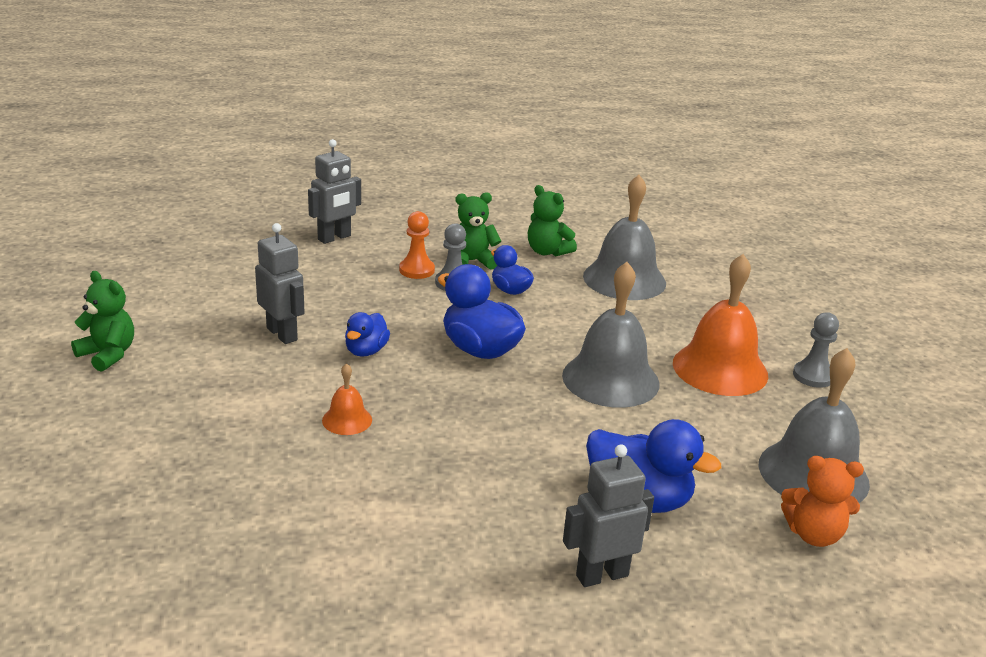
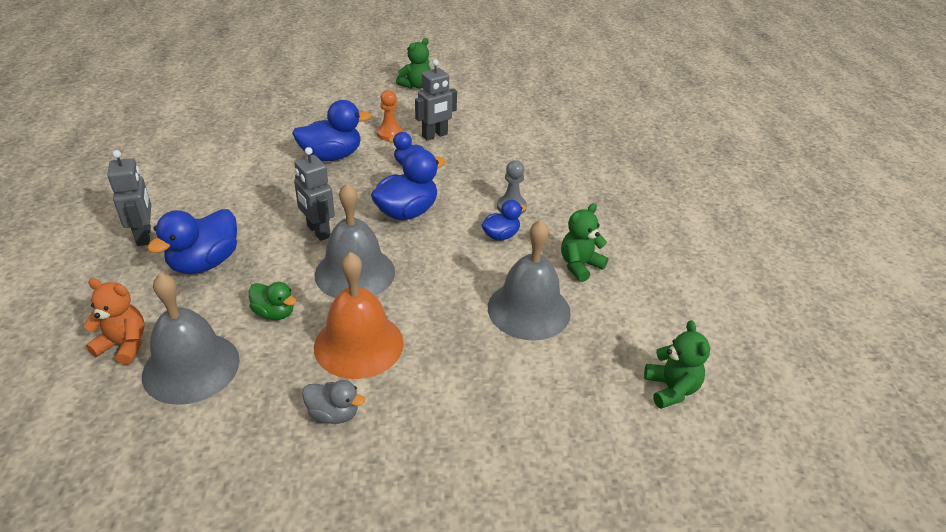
camera: 95 degrees right, 10 degrees up
(334, 238) = (580, 156): grey robot -> grey robot (318, 231)
(347, 420) = (331, 156): orange bell -> blue duck
(416, 270) = (531, 191): orange pawn -> orange pawn (389, 133)
(472, 261) = (551, 219): green teddy bear -> green teddy bear (671, 389)
(703, 427) = (274, 313): none -> green duck
(813, 376) = (333, 414): grey pawn -> grey duck
(813, 534) = (124, 345): orange teddy bear -> orange teddy bear turned 90 degrees clockwise

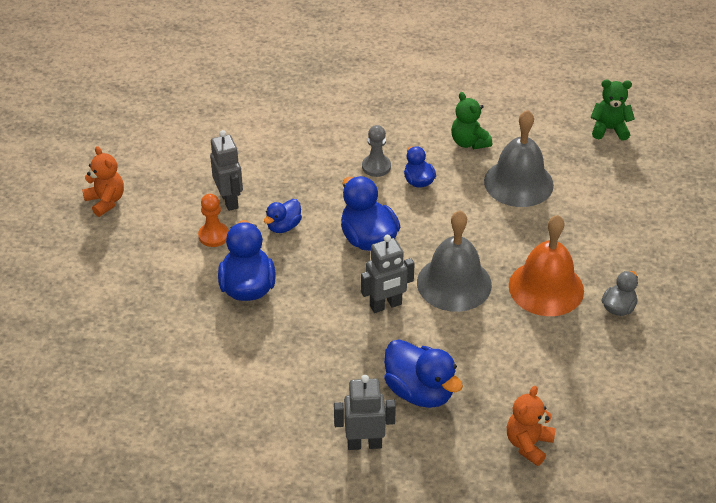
camera: 75 degrees left, 5 degrees up
(191, 367) = (560, 395): grey bell -> none
(274, 313) = (500, 340): green duck -> none
(416, 85) = (106, 201): green teddy bear -> orange teddy bear

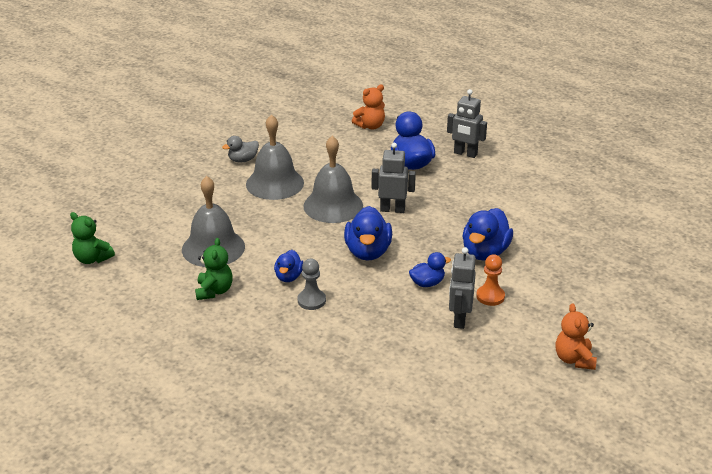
camera: 150 degrees left, 10 degrees down
(546, 288) = (275, 183): orange bell -> grey bell

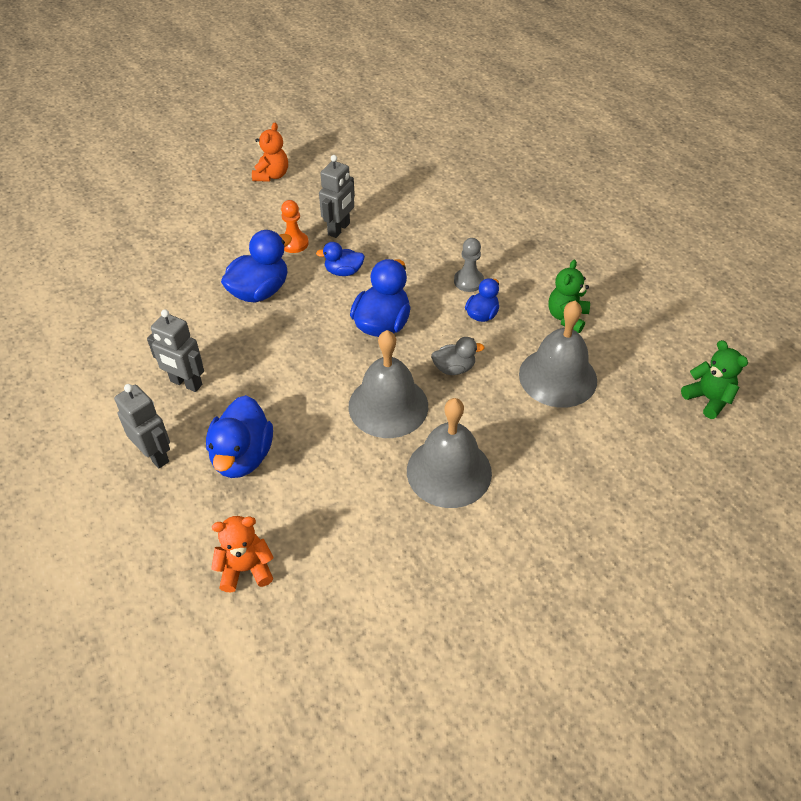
camera: 160 degrees left, 15 degrees up
(243, 160) = (480, 541): grey duck -> grey duck (454, 368)
(392, 209) = (319, 378): grey robot -> grey robot (186, 383)

